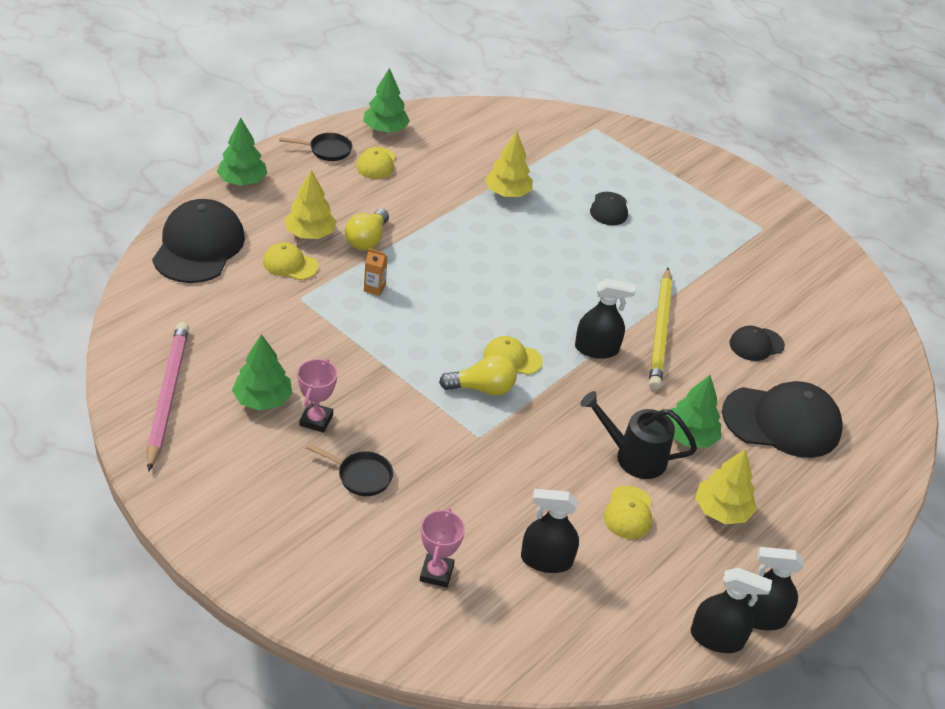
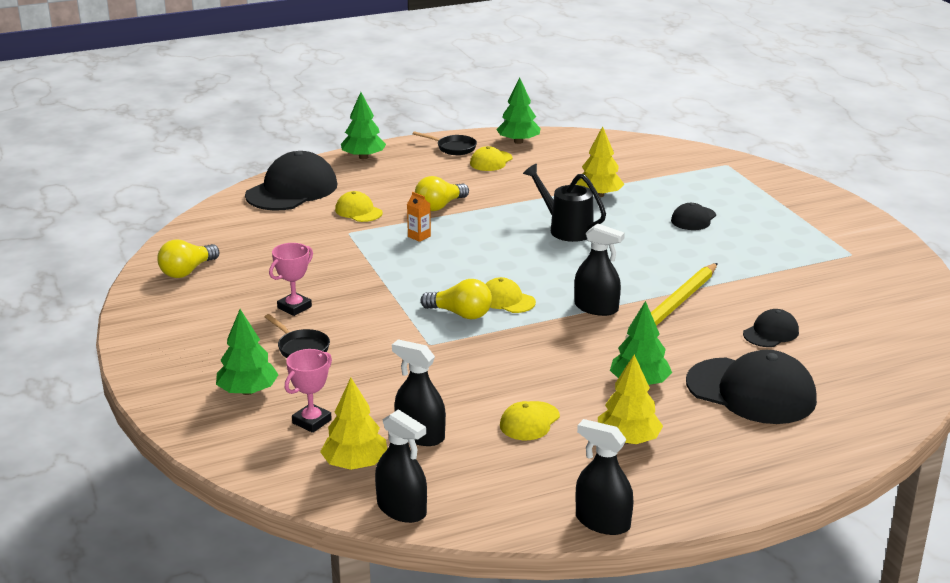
camera: 30 degrees right, 15 degrees down
(167, 395) = (187, 271): pink pencil -> yellow light bulb
(263, 399) = (261, 287): green tree -> green tree (248, 391)
(310, 234) = (392, 195): yellow tree -> yellow tree (355, 464)
(633, 456) = (568, 385): black watering can -> black watering can (565, 229)
(716, 638) = (542, 526): black spray bottle -> black spray bottle (401, 509)
(756, 344) = (771, 333): black cap -> black cap turned 135 degrees clockwise

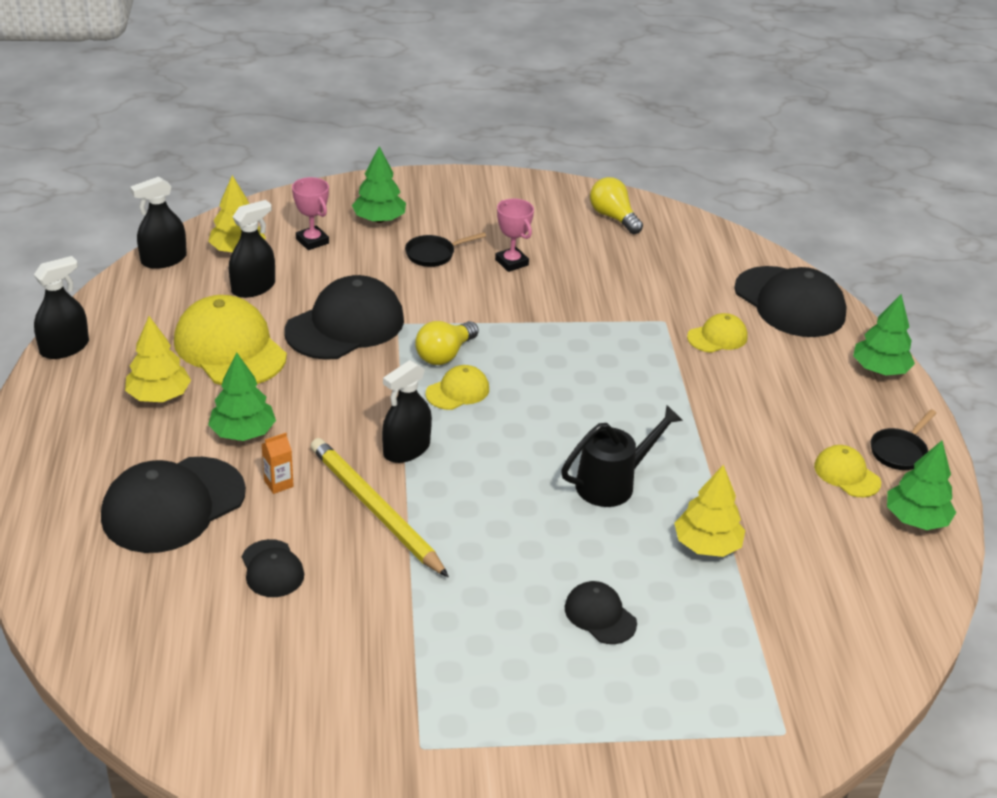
camera: 105 degrees right, 10 degrees up
(419, 236) = (636, 366): orange carton -> orange carton (278, 484)
(439, 206) = (713, 398): yellow light bulb -> none
(450, 369) = (345, 325): none -> black cap
(529, 421) = (230, 348): yellow cap -> yellow cap, size x1.98

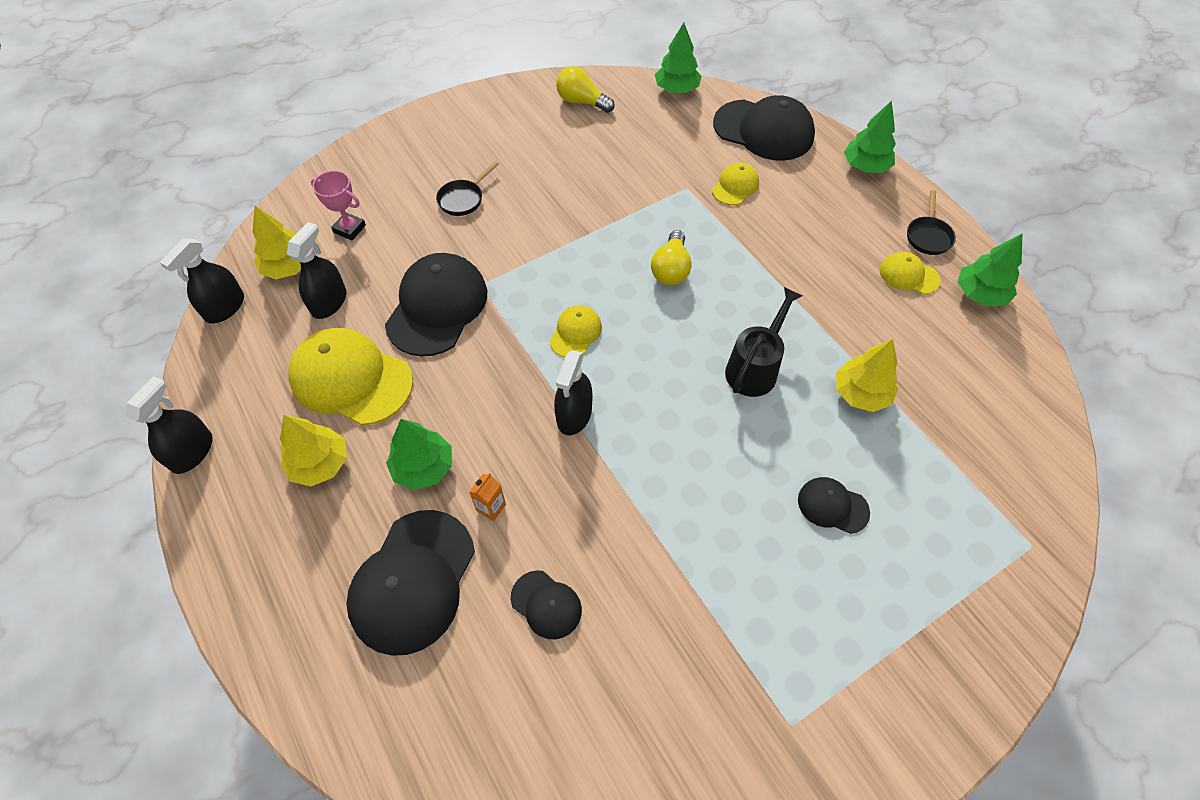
camera: 25 degrees left, 20 degrees up
(375, 509) = (590, 492): yellow pencil -> none
(379, 219) = (393, 182): green tree -> green tree (676, 89)
(444, 354) = (540, 300): yellow light bulb -> yellow light bulb (671, 269)
(511, 262) = (532, 180): pink trophy -> none

